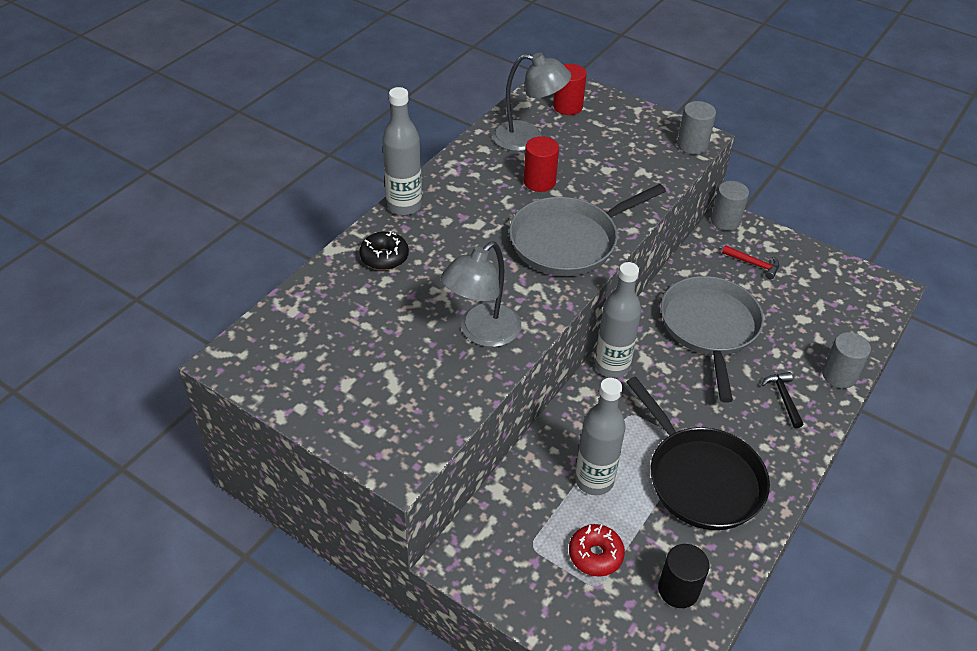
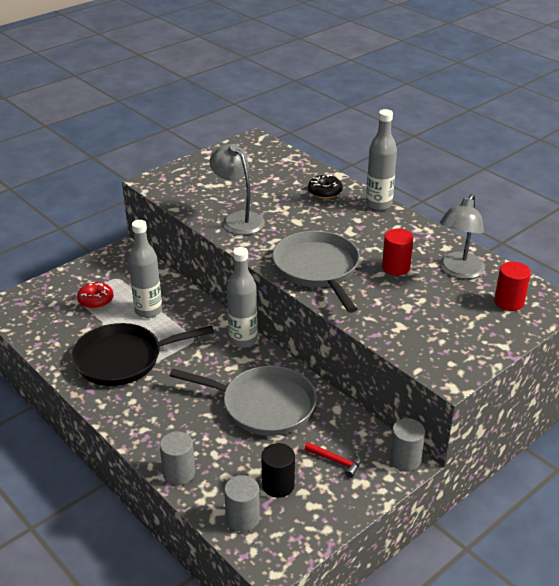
camera: 105 degrees right, 10 degrees down
(678, 590) = (52, 328): black cylinder -> black cylinder (278, 485)
(692, 145) = (438, 368): grey cylinder -> grey cylinder (242, 518)
(754, 264) = (336, 461): red hammer -> red hammer turned 105 degrees counterclockwise
(783, 398) = (171, 427): black hammer -> none

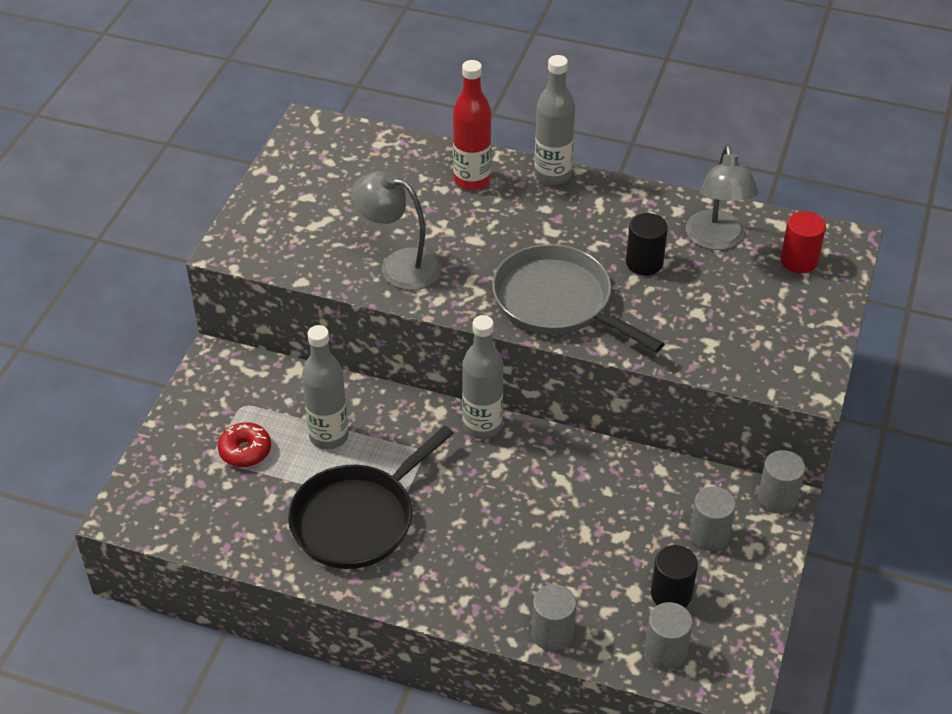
camera: 30 degrees left, 10 degrees up
(264, 405) = (577, 503): grey pan -> none
(325, 192) = (472, 180): black donut -> red bottle
(336, 461) = (709, 535): red hammer -> grey cylinder
(396, 267) = (644, 263): red cylinder -> black cylinder

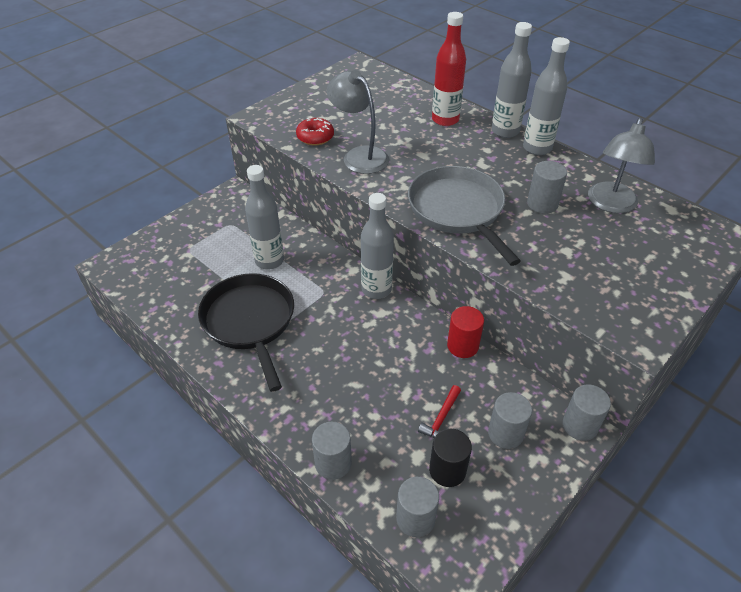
camera: 25 degrees right, 0 degrees up
(245, 451) = (211, 252): red donut -> red donut (315, 137)
(357, 519) = (250, 321): black pan -> black pan turned 90 degrees clockwise
(601, 188) = (537, 148): none -> grey bottle
(637, 545) = (441, 418): none -> red hammer
(644, 263) = (542, 204): black cylinder -> grey cylinder
(799, 261) = (675, 239): red cylinder -> red cylinder (462, 346)

